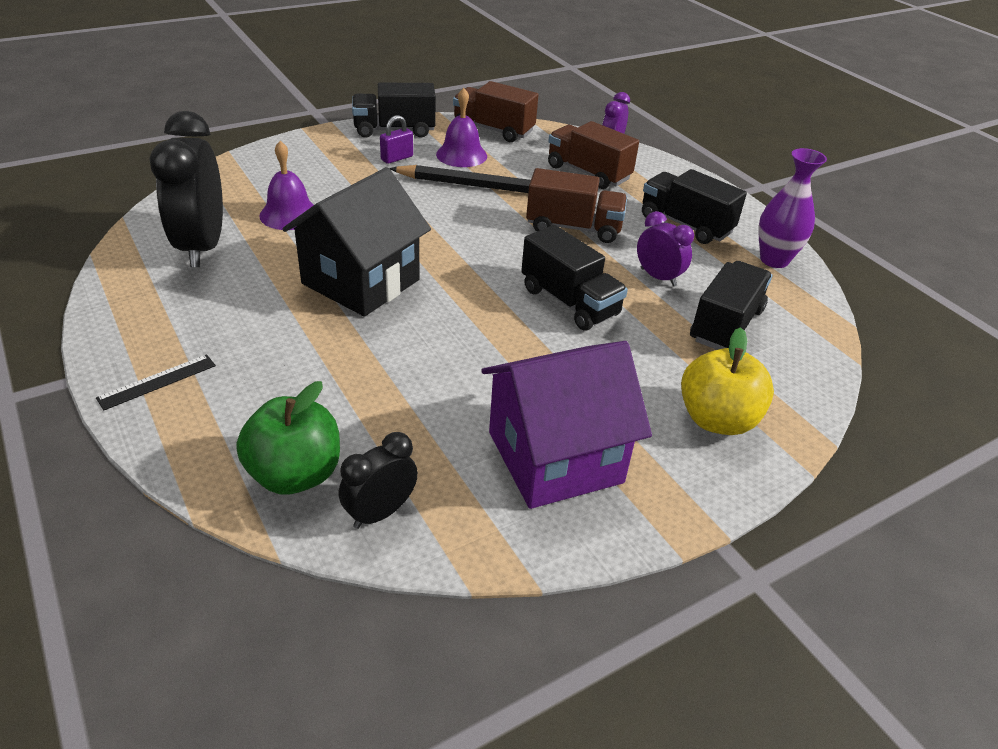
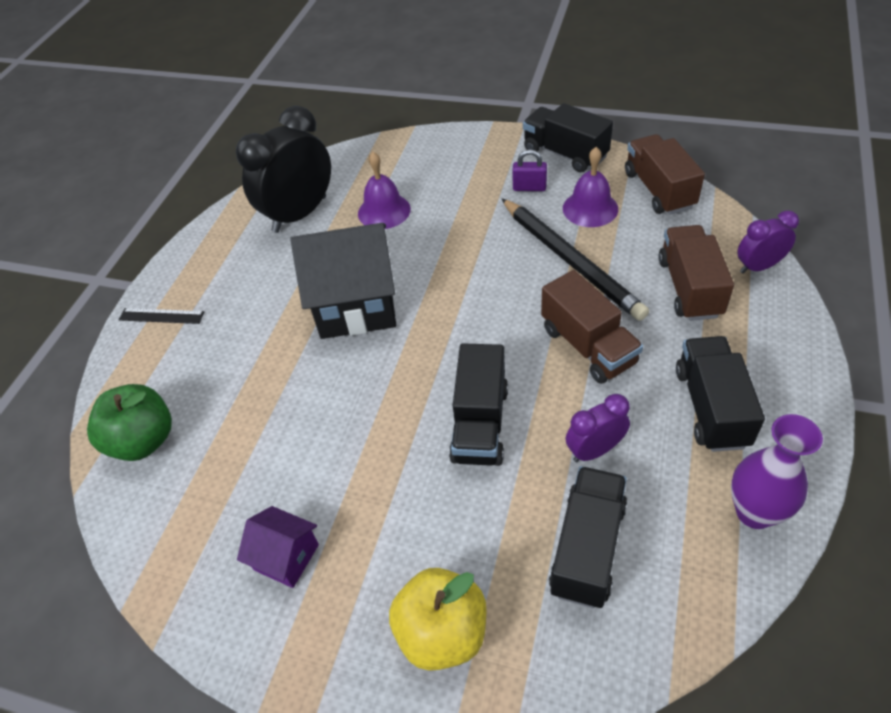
camera: 55 degrees right, 10 degrees up
(380, 512) = (147, 507): black clock -> none
(554, 457) = (286, 557): purple house -> purple house, size x0.50
(658, 277) = (594, 450): purple clock -> purple clock turned 120 degrees counterclockwise
(726, 325) = (587, 548): black truck -> black truck turned 60 degrees counterclockwise

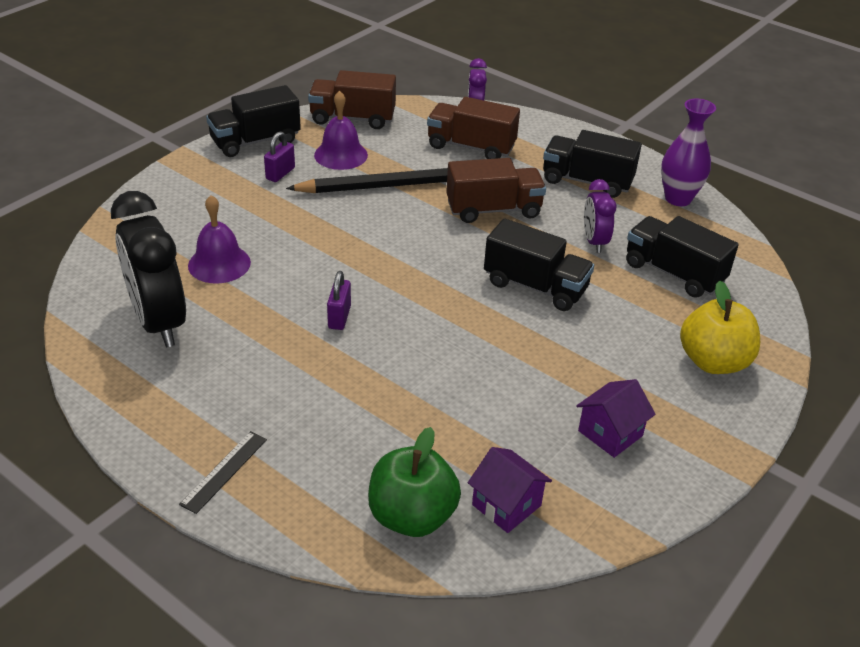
camera: 75 degrees left, 10 degrees down
(171, 501) = (506, 505): none -> purple house
(356, 304) = (339, 317): black house -> purple padlock

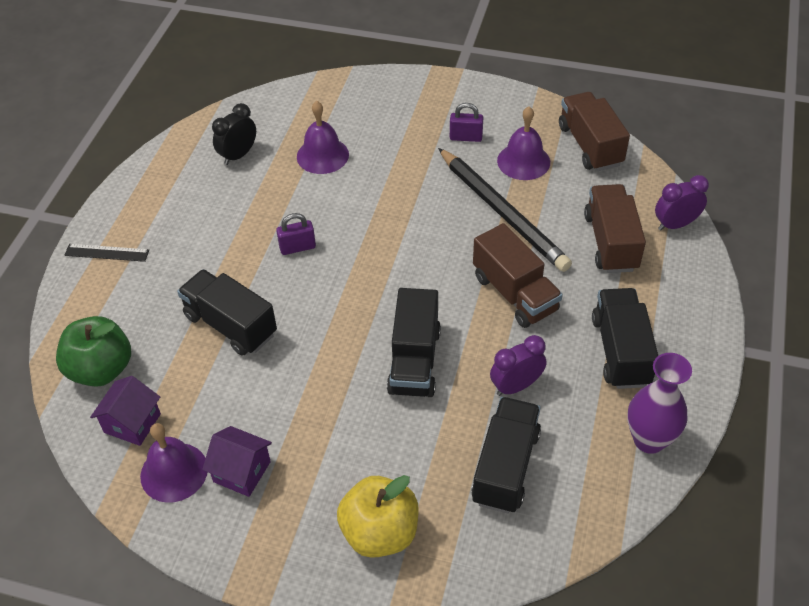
camera: 70 degrees right, 10 degrees up
(159, 322) = (238, 155): black clock -> black clock, size x0.53
(255, 141) = (502, 104): black truck -> black truck (230, 325)
(588, 485) = (174, 472): none -> purple bell

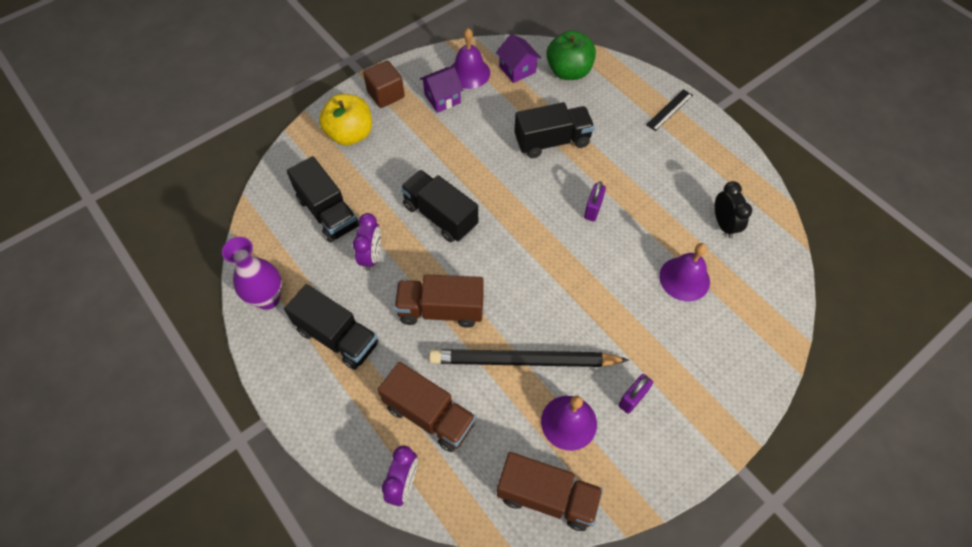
camera: 125 degrees right, 10 degrees up
(282, 542) = (386, 94): none -> brown cube

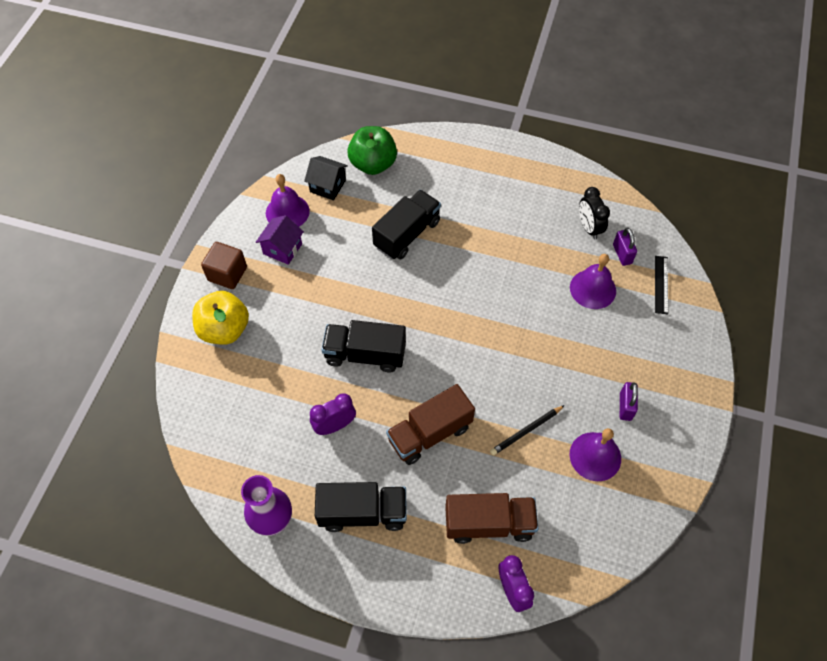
camera: 35 degrees left, 0 degrees up
(328, 212) = (263, 412): black truck -> none
(371, 256) = (335, 426): purple clock -> purple clock turned 90 degrees counterclockwise
(517, 69) = (327, 186): purple house -> black house
(524, 360) = (526, 431): black pencil -> black pencil, size x0.49
(547, 496) = (622, 523): brown truck -> none
(593, 209) = (483, 274): purple padlock -> purple padlock (622, 254)
(669, 110) = (479, 154): black ruler -> black ruler (661, 284)
(723, 224) = (589, 228): black clock -> black clock turned 150 degrees counterclockwise

